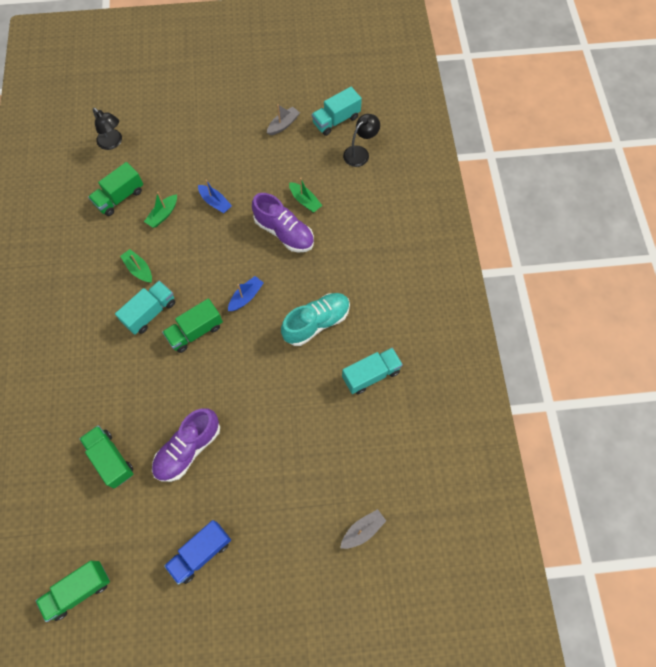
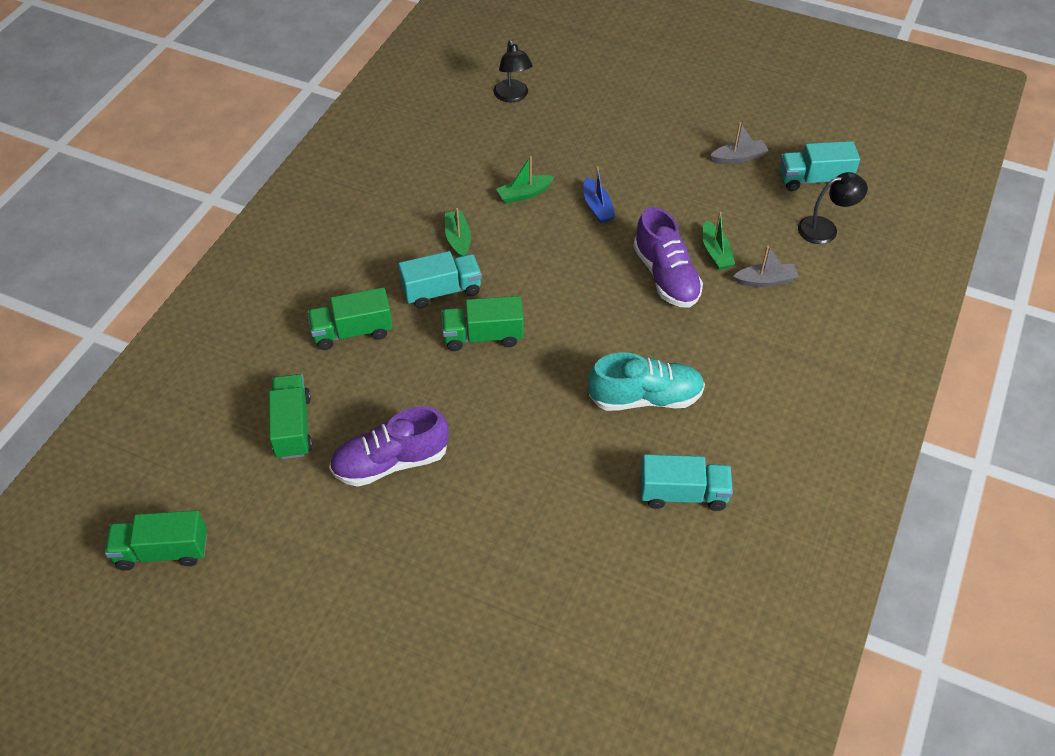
camera: 30 degrees right, 15 degrees down
(120, 197) = (484, 155): green truck -> green truck (352, 332)
(201, 553) = (330, 589): blue truck -> none
(246, 297) = (571, 326): blue boat -> none
(362, 530) = (555, 678): grey boat -> grey boat (765, 280)

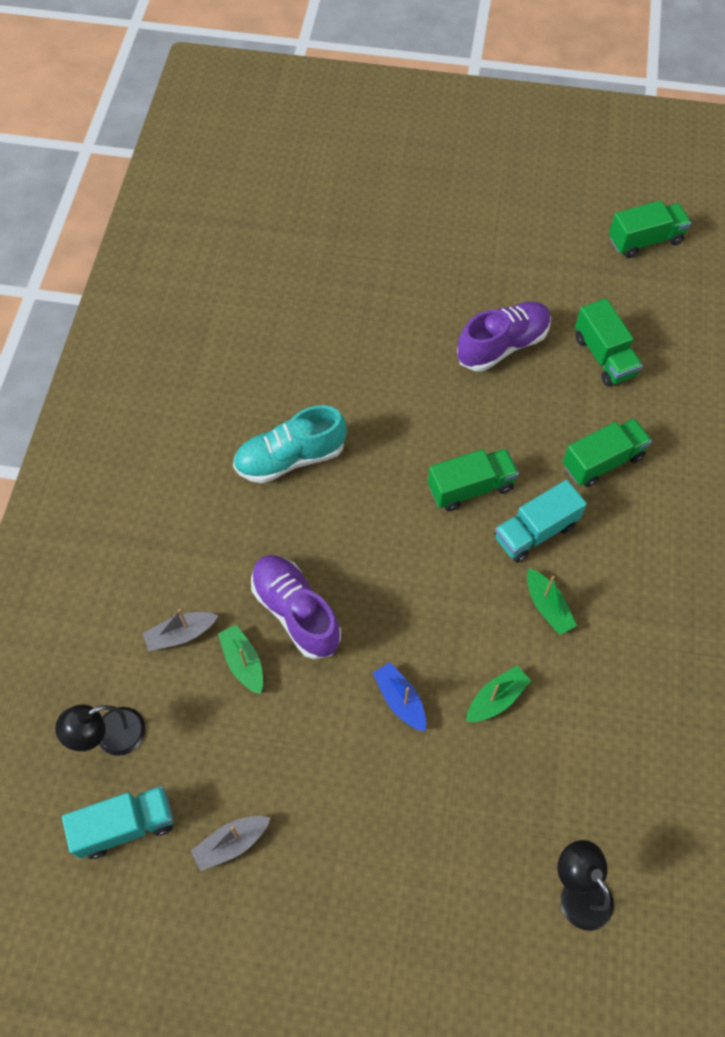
camera: 165 degrees right, 10 degrees up
(683, 494) = (239, 375): turquoise truck -> none

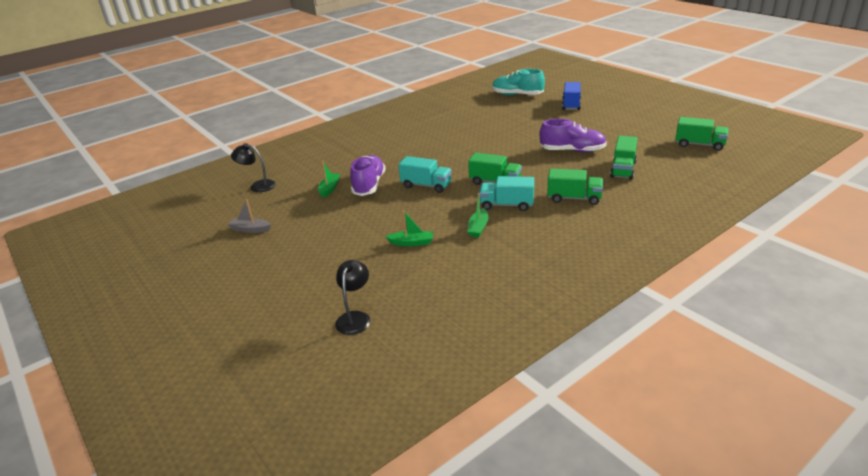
camera: 45 degrees right, 30 degrees down
(125, 826) = (226, 208): turquoise truck -> turquoise truck (426, 185)
(180, 634) = (320, 173): grey boat -> none
(290, 458) = (430, 148): turquoise shoe -> turquoise shoe (517, 95)
(390, 215) = (571, 104): none -> blue truck
(400, 700) = (371, 224): blue boat -> none

